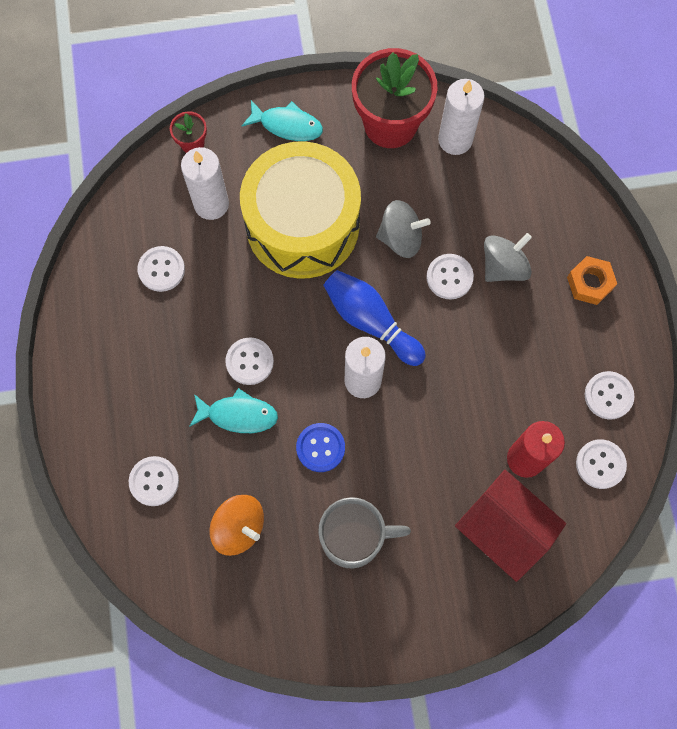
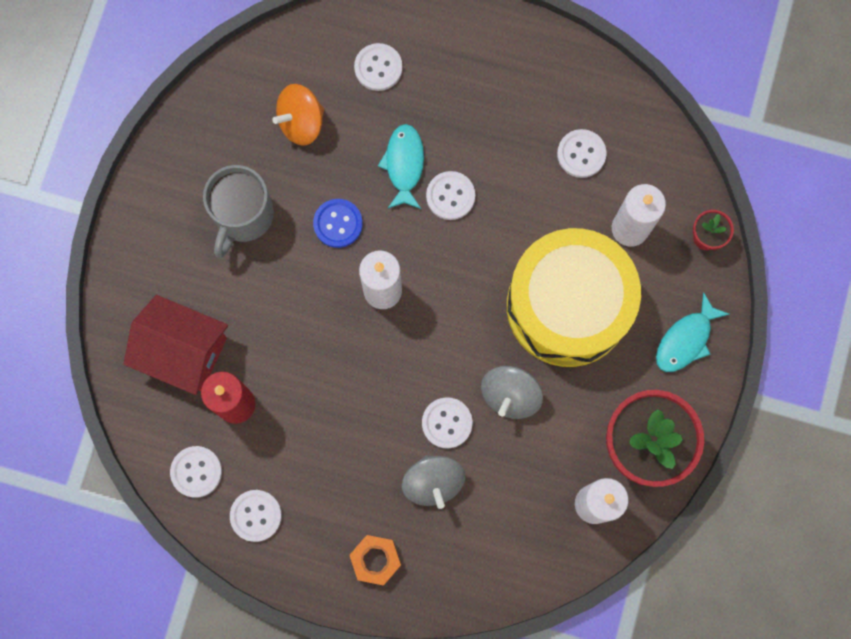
camera: 115 degrees right, 5 degrees up
(238, 415) = (404, 164): turquoise fish -> turquoise fish turned 150 degrees clockwise
(370, 321) = (437, 325): blue bowling pin -> none
(503, 529) = (183, 351): red house -> red house turned 45 degrees clockwise

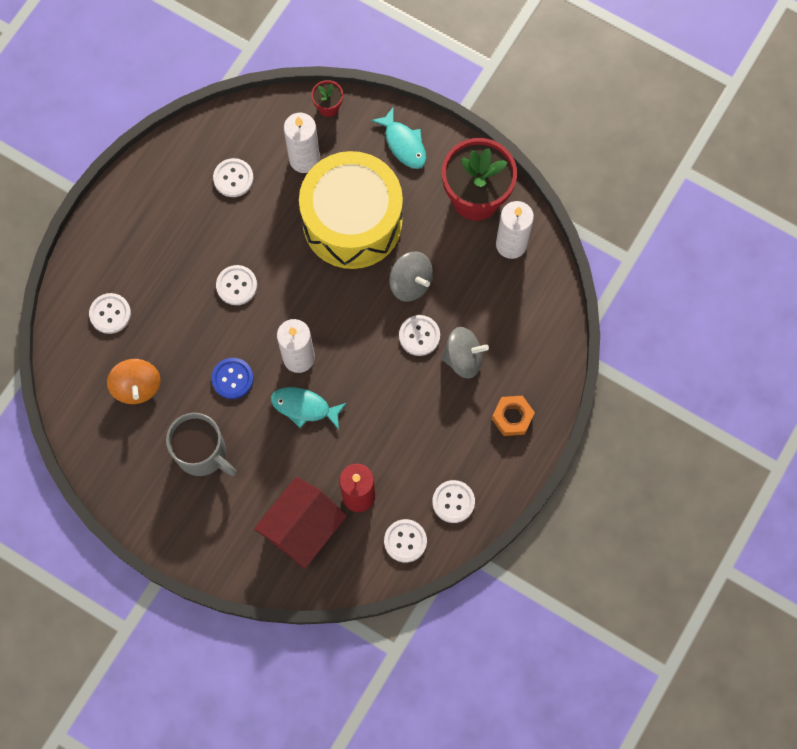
camera: 75 degrees left, 5 degrees down
(404, 164) = (199, 314): turquoise fish -> turquoise fish (304, 407)

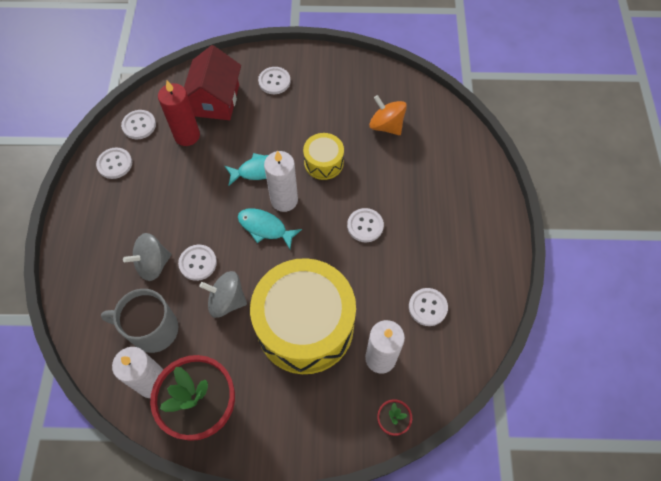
camera: 150 degrees right, 10 degrees down
(110, 314) = (441, 160): white button -> white button (274, 81)
(202, 453) = (312, 110): grey mug -> grey mug (153, 329)
(232, 379) = (323, 162): blue button -> yellow drum
(403, 144) = (301, 425): turquoise fish -> turquoise fish (265, 227)
(512, 417) = (92, 241): orange nut -> none

